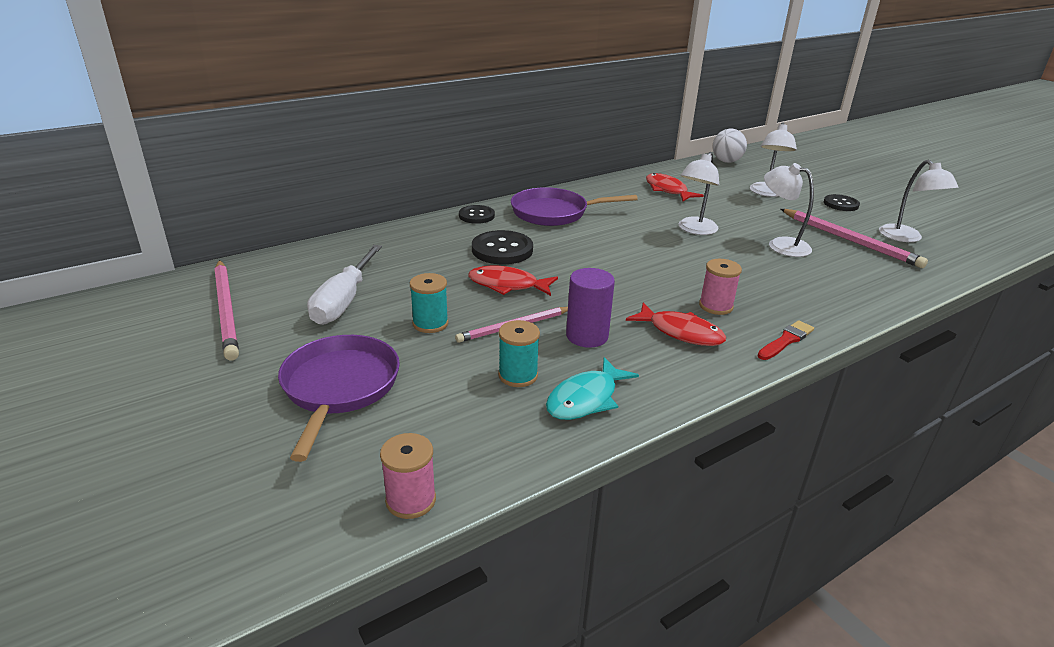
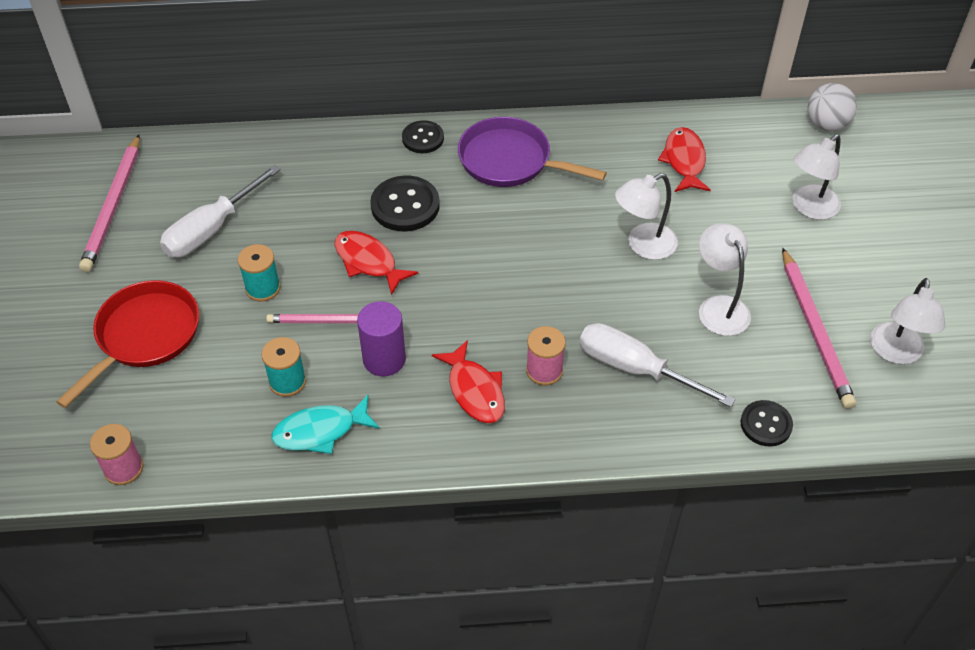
camera: 30 degrees right, 20 degrees up
(339, 388) = (144, 336): purple pan -> red pan
(773, 287) = (634, 368): none -> white screwdriver
(786, 340) = (566, 443): red brush -> none
(841, 204) = (886, 263): black button -> black button (766, 424)

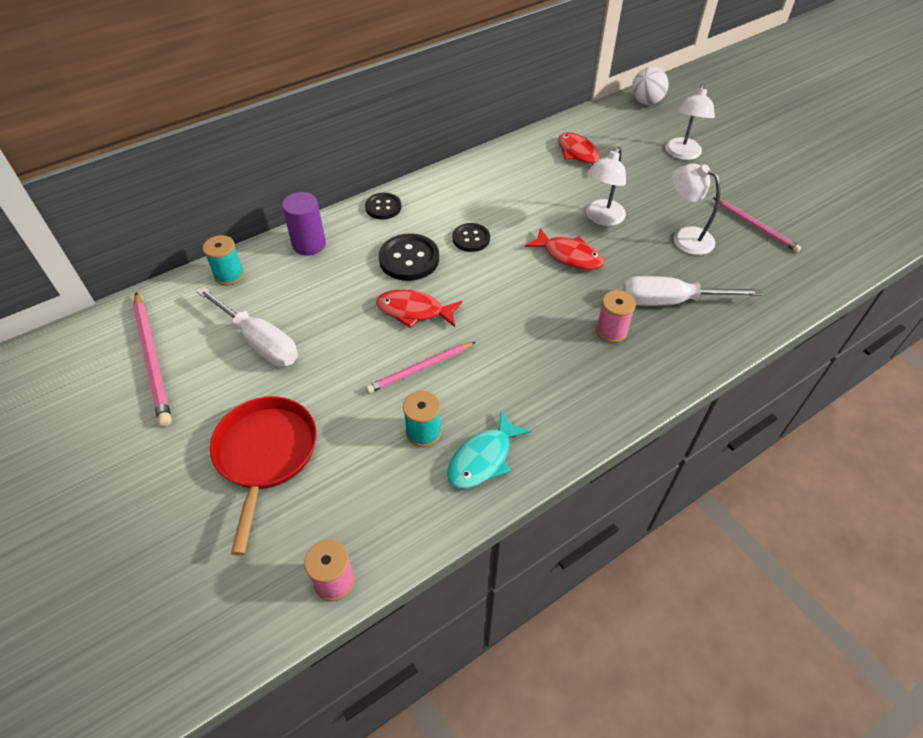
camera: 30 degrees left, 0 degrees up
(210, 230) = (260, 342): white screwdriver -> white screwdriver turned 60 degrees counterclockwise
(263, 288) = (342, 368): turquoise spool -> turquoise spool (229, 275)
(384, 359) = (487, 378): purple cylinder -> purple cylinder (309, 244)
(475, 390) = (575, 369): red fish -> red fish (569, 256)
(510, 161) = (462, 198): purple pan -> none
(766, 424) = (783, 299): black button -> black button (471, 239)
(815, 330) = (755, 226): pink pencil -> pink pencil, size x0.66
(896, 353) = (813, 219): white lamp -> none

